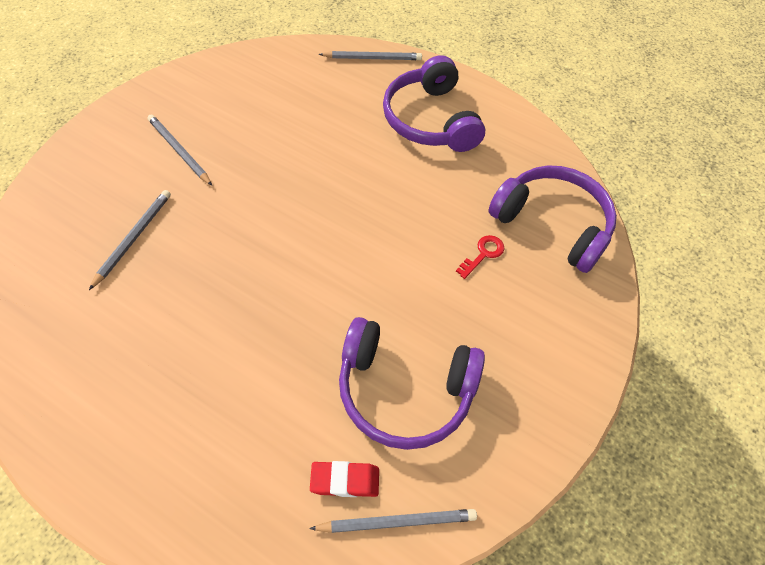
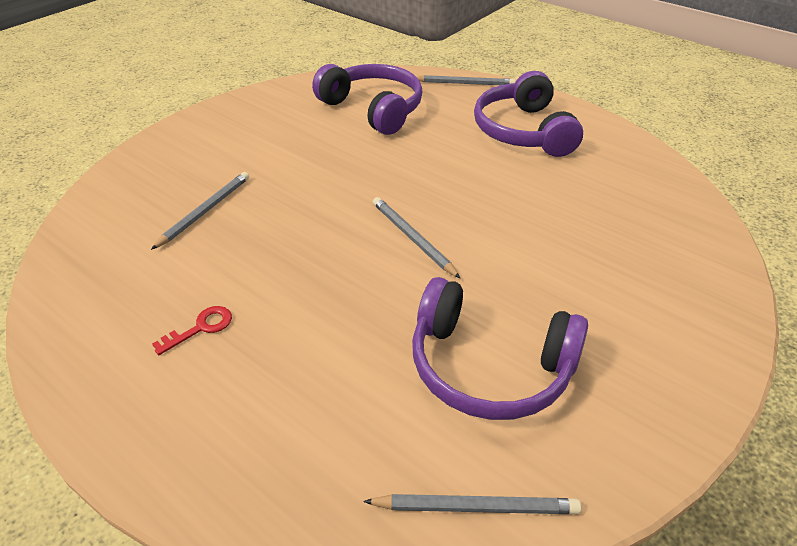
camera: 10 degrees right, 15 degrees down
(179, 151) = (263, 145): grey pencil -> grey pencil (412, 238)
(345, 480) = (412, 454): red eraser -> none
(483, 254) = (583, 244): red key -> red key (201, 328)
(552, 224) = (662, 222): purple headphones -> purple headphones (373, 109)

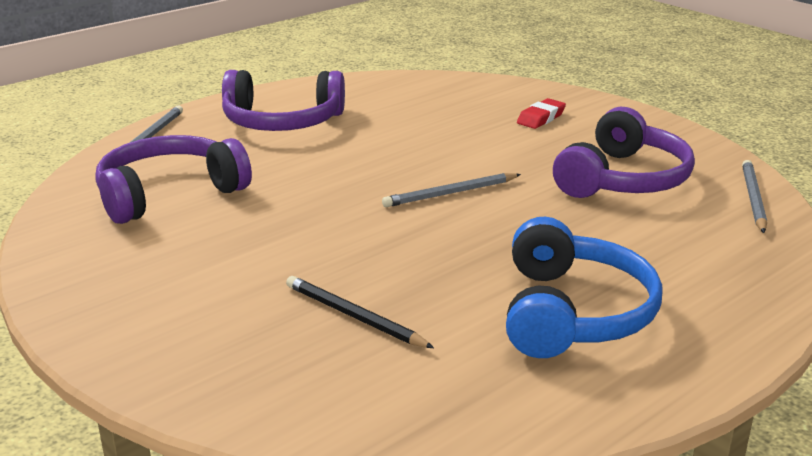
camera: 80 degrees left, 15 degrees down
(201, 328) = (573, 313): red key -> blue headphones
(205, 211) = (354, 316): grey pencil -> black pencil
(633, 290) = (541, 118): none -> red eraser

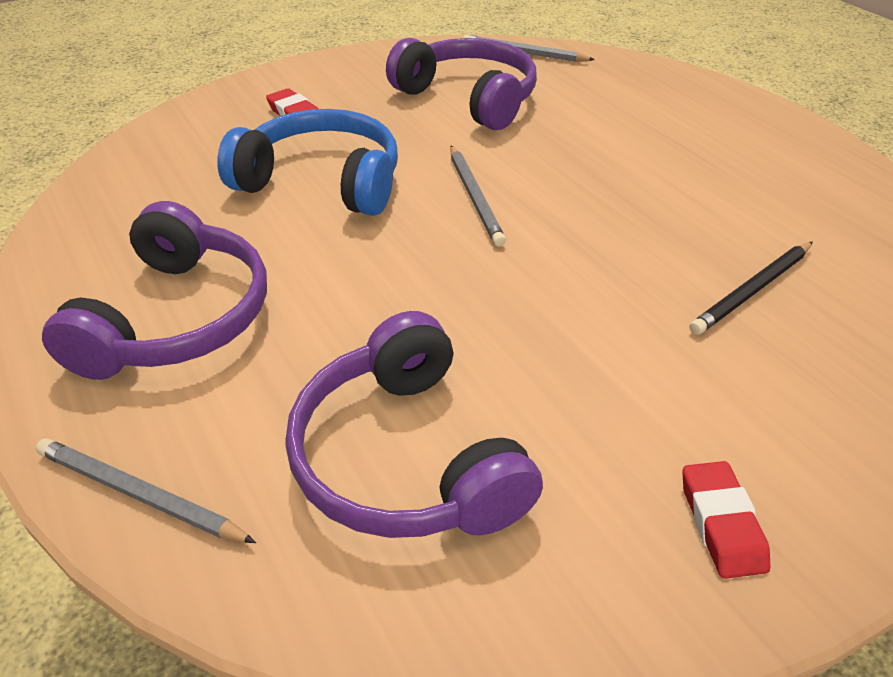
camera: 80 degrees left, 15 degrees up
(107, 290) = (721, 524): none -> red eraser
(573, 313) = (725, 165): blue headphones -> blue headphones (322, 181)

